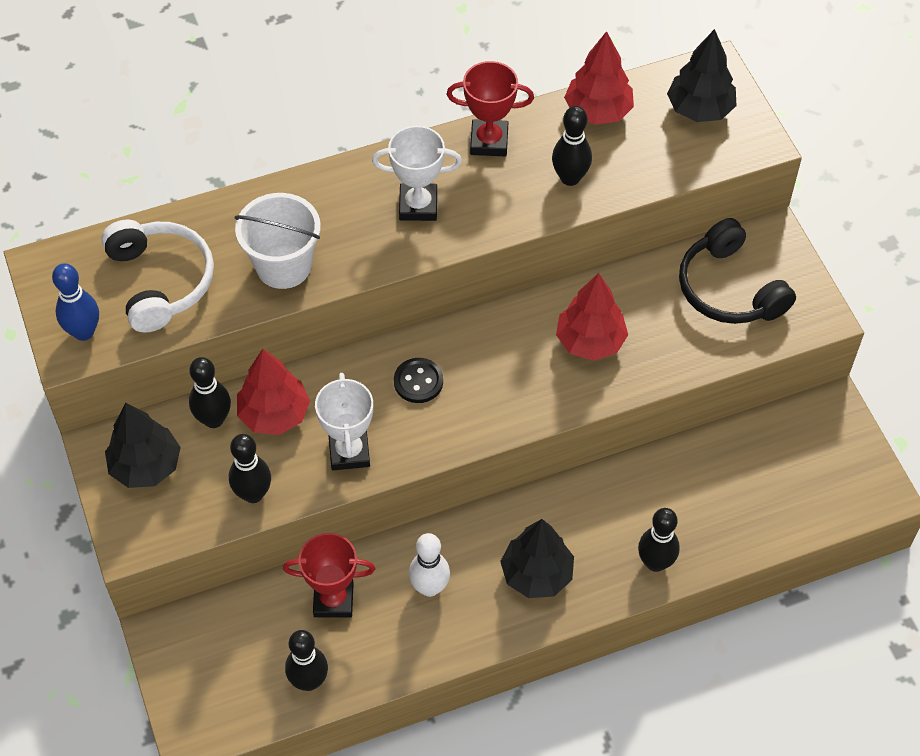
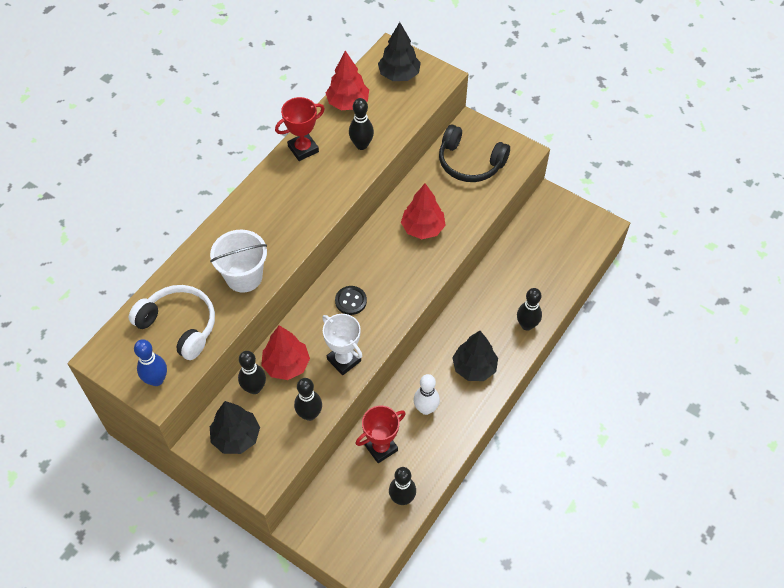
camera: 35 degrees left, 0 degrees up
(418, 206) = (292, 203): white trophy -> none

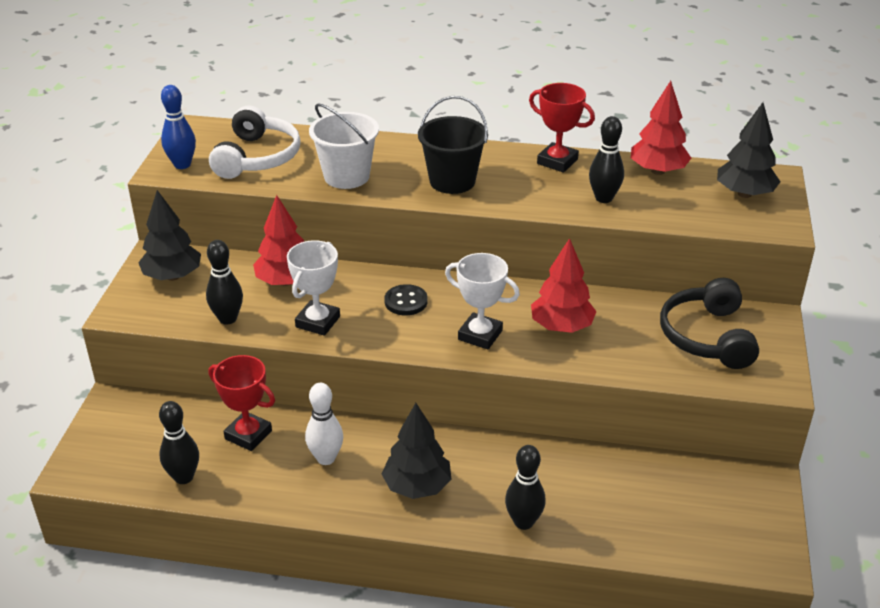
camera: 65 degrees right, 20 degrees down
(254, 388) = (242, 269): black bowling pin -> none
(290, 217) = (452, 181): none -> black bucket
(407, 274) = (480, 335): none -> white trophy

